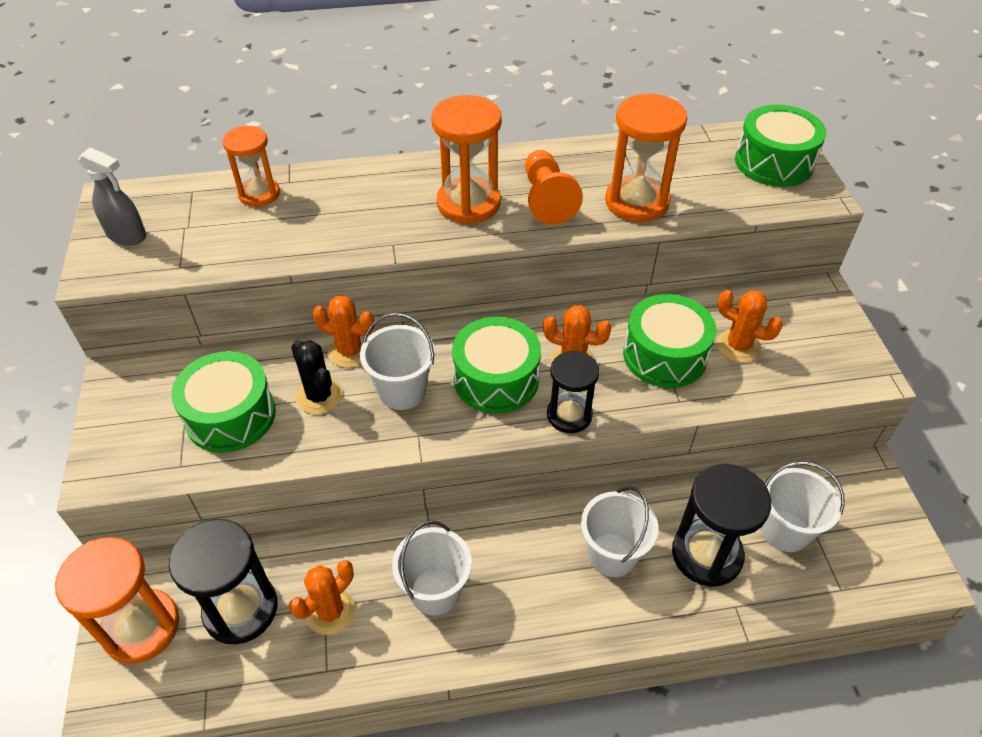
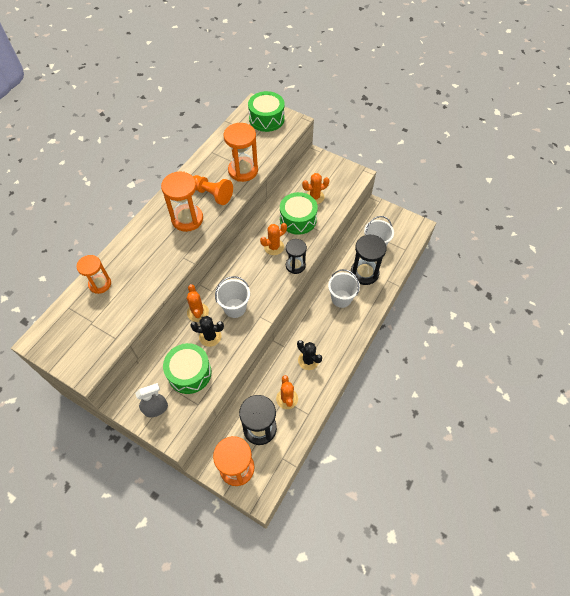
camera: 50 degrees left, 10 degrees up
(127, 235) = (71, 348): grey spray bottle -> grey spray bottle (156, 409)
(350, 351) = (198, 312): orange cactus -> orange cactus turned 75 degrees counterclockwise
(435, 591) = (308, 360): white bucket -> black cactus
(496, 379) = (259, 275): green drum -> none

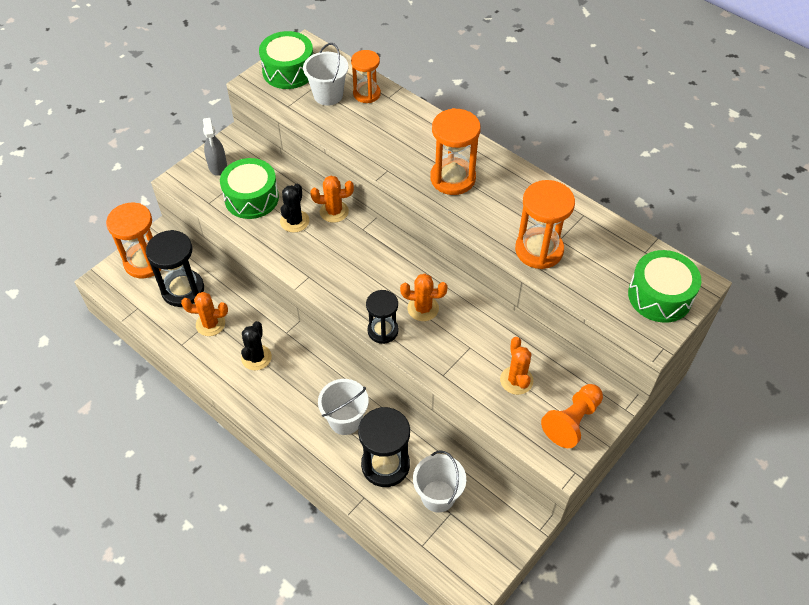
camera: 100 degrees right, 5 degrees down
(212, 194) = (494, 209): orange pawn -> orange pawn (572, 421)
(235, 308) = (330, 251): white bucket -> white bucket (328, 95)
(274, 247) = (423, 308): orange cactus -> orange cactus turned 60 degrees counterclockwise
(298, 219) = (471, 348): green drum -> green drum (288, 71)
(308, 360) = (256, 357): black cactus -> black cactus turned 45 degrees counterclockwise

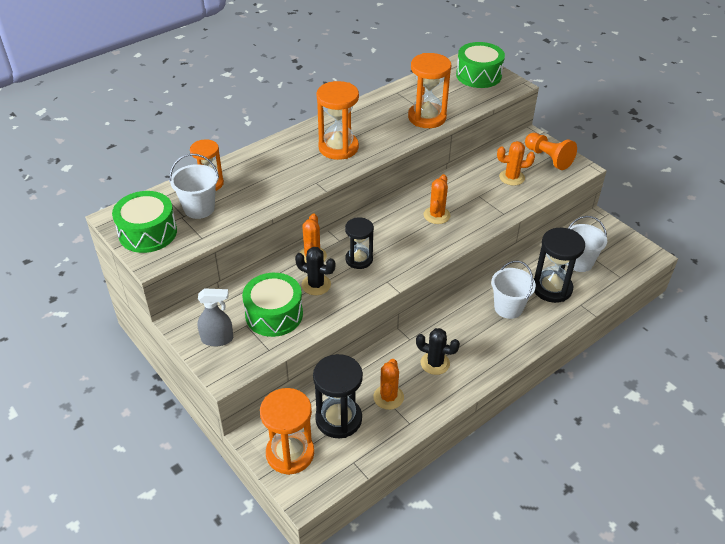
camera: 80 degrees left, 10 degrees down
(383, 331) = (456, 241): black hourglass -> black hourglass (359, 259)

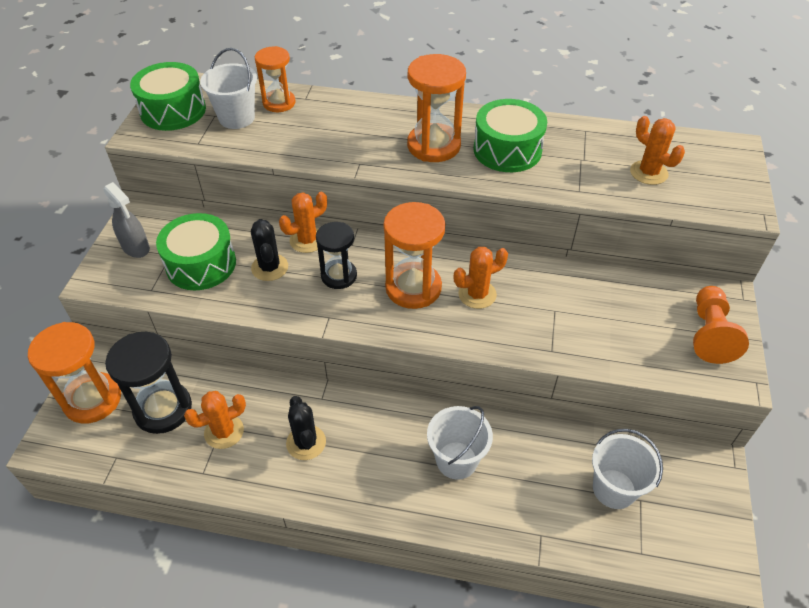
camera: 50 degrees right, 5 degrees up
(427, 117) = (574, 176): orange hourglass -> orange hourglass (413, 288)
(478, 75) = (716, 171): green drum -> green drum (507, 150)
(512, 177) = (625, 321): orange cactus -> orange cactus (648, 173)
(552, 288) = (535, 486): black hourglass -> none

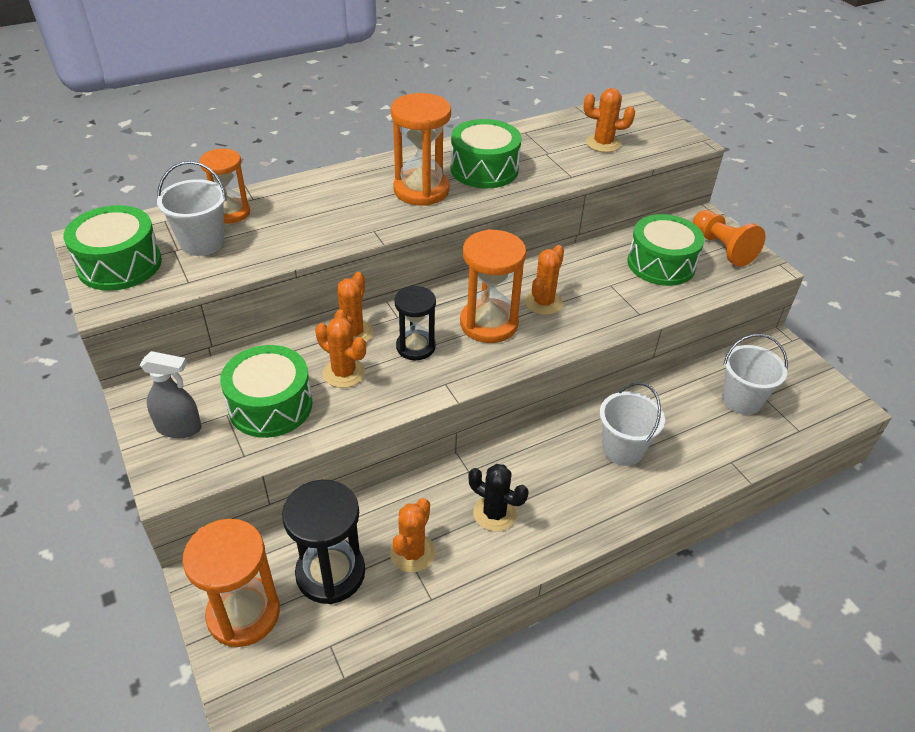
camera: 40 degrees left, 5 degrees down
(270, 267) = (344, 373): black cactus -> orange cactus
(626, 316) = (661, 264): none -> green drum

